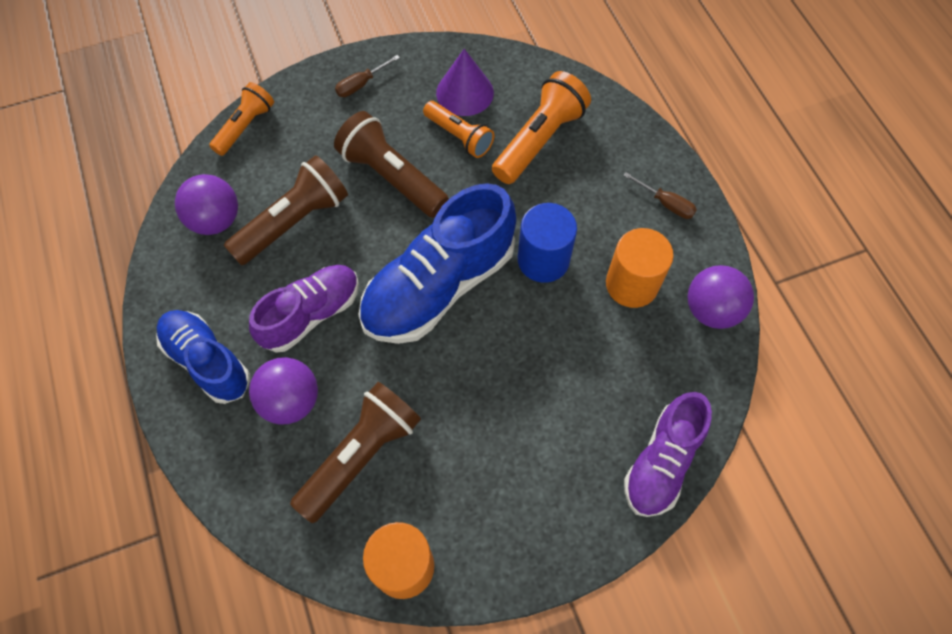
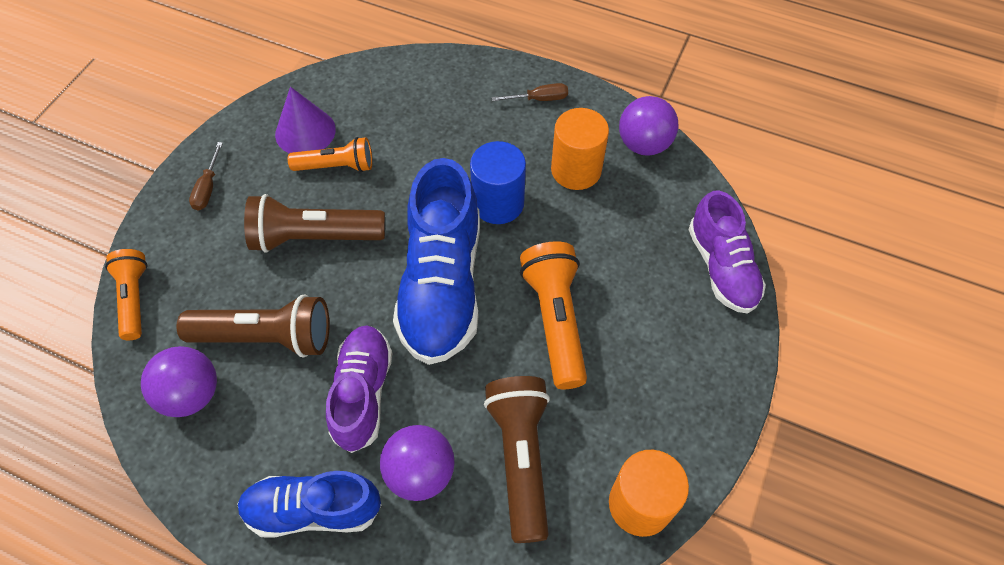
camera: 45 degrees left, 5 degrees down
(293, 222) = (267, 337): brown flashlight -> brown flashlight turned 90 degrees clockwise
(539, 140) = (402, 123): orange flashlight -> orange flashlight (555, 320)

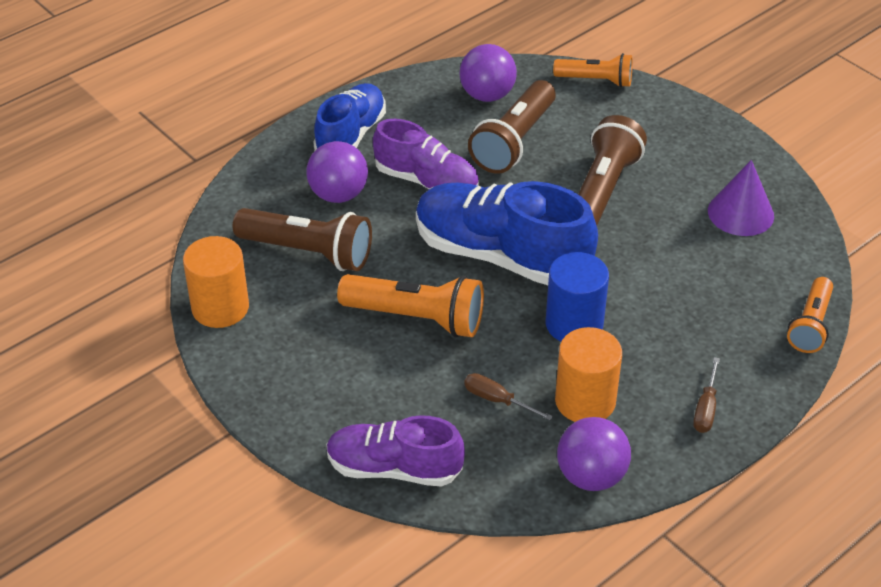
camera: 115 degrees right, 15 degrees down
(208, 188) = (697, 138): brown screwdriver -> brown screwdriver (497, 400)
(337, 166) = (682, 224): orange flashlight -> orange flashlight (810, 325)

